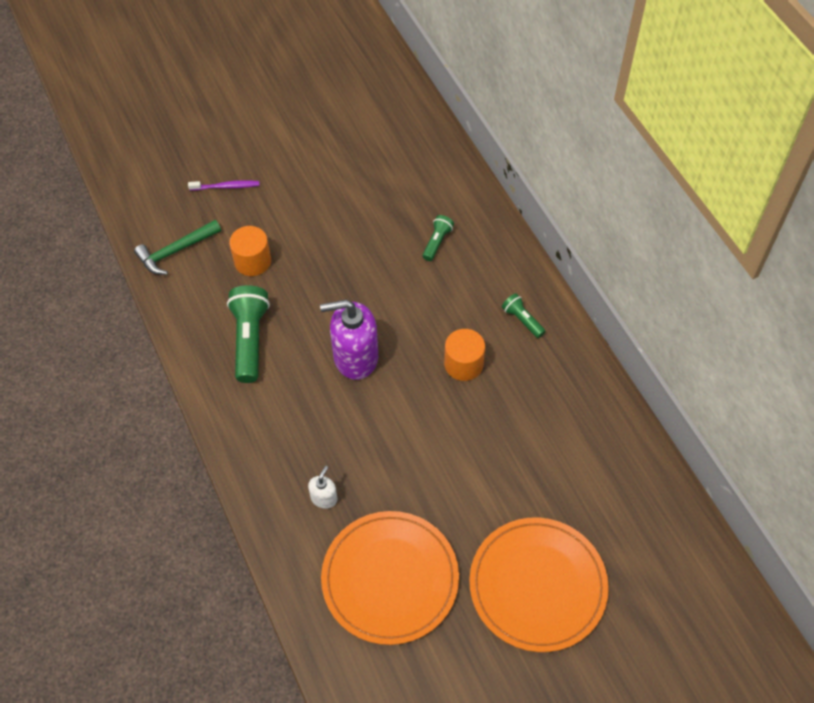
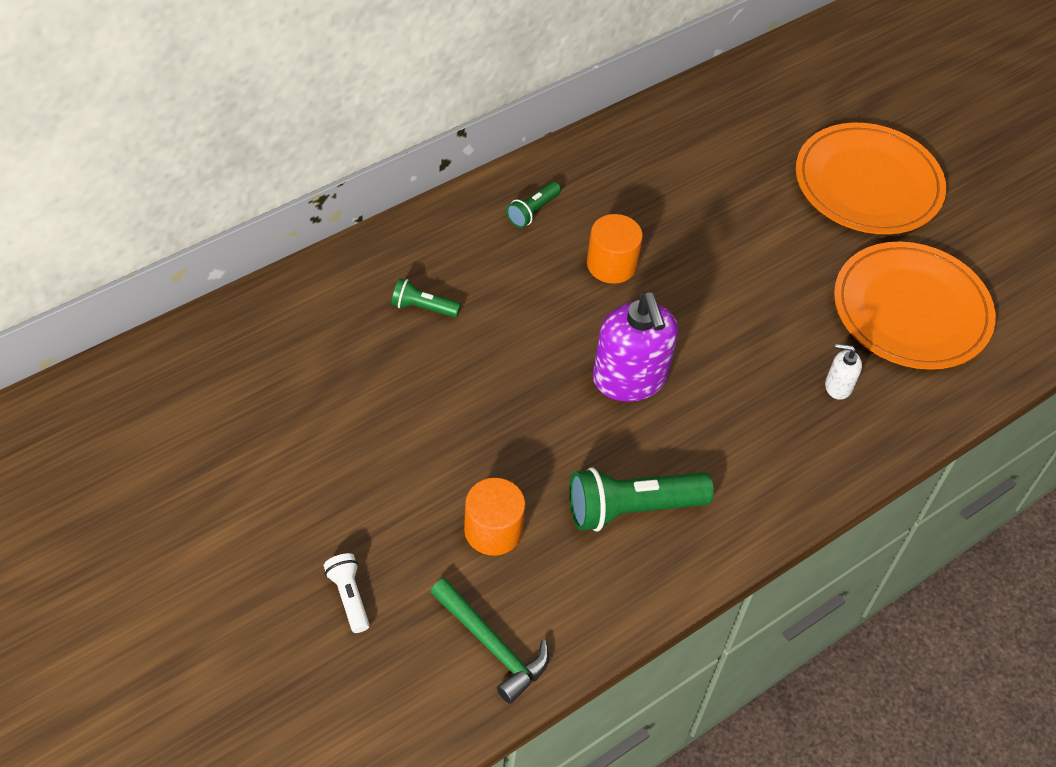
camera: 105 degrees left, 5 degrees down
(226, 187) = (349, 597): purple toothbrush -> white flashlight

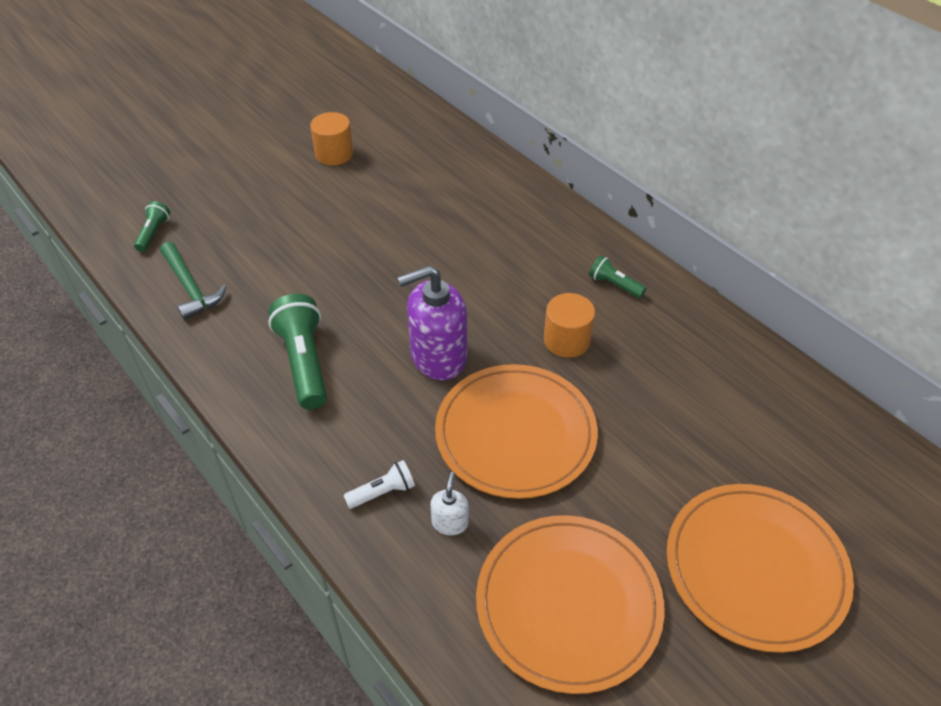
camera: 90 degrees right, 5 degrees down
(349, 597) = (236, 216): white flashlight -> white flashlight (382, 492)
(423, 307) = (492, 228): green flashlight -> green flashlight (153, 233)
(492, 645) = (190, 287): green hammer -> green hammer turned 75 degrees counterclockwise
(493, 530) = (286, 282): orange cylinder -> orange cylinder (334, 154)
(733, 323) = (515, 433): none -> orange plate

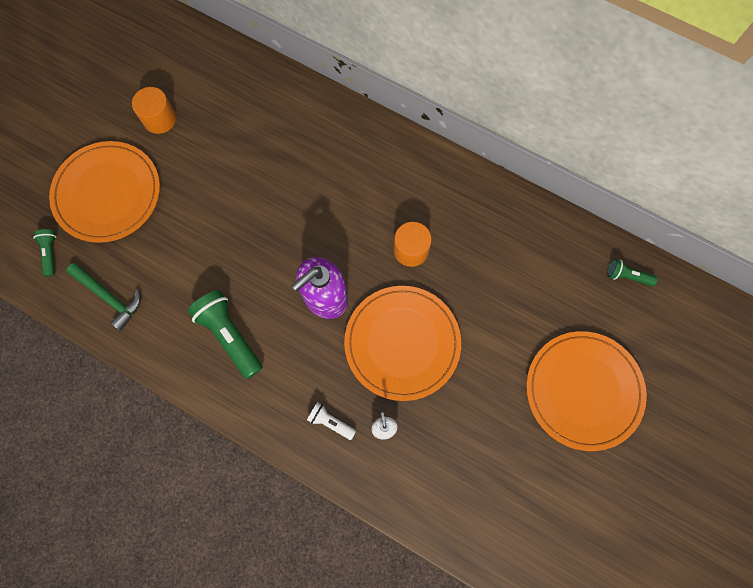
camera: 20 degrees left, 25 degrees up
(382, 492) = (330, 422): white flashlight -> white flashlight turned 105 degrees counterclockwise
(568, 603) = (478, 458): orange plate -> orange plate (107, 193)
(614, 285) = (429, 186): green flashlight -> green flashlight (627, 276)

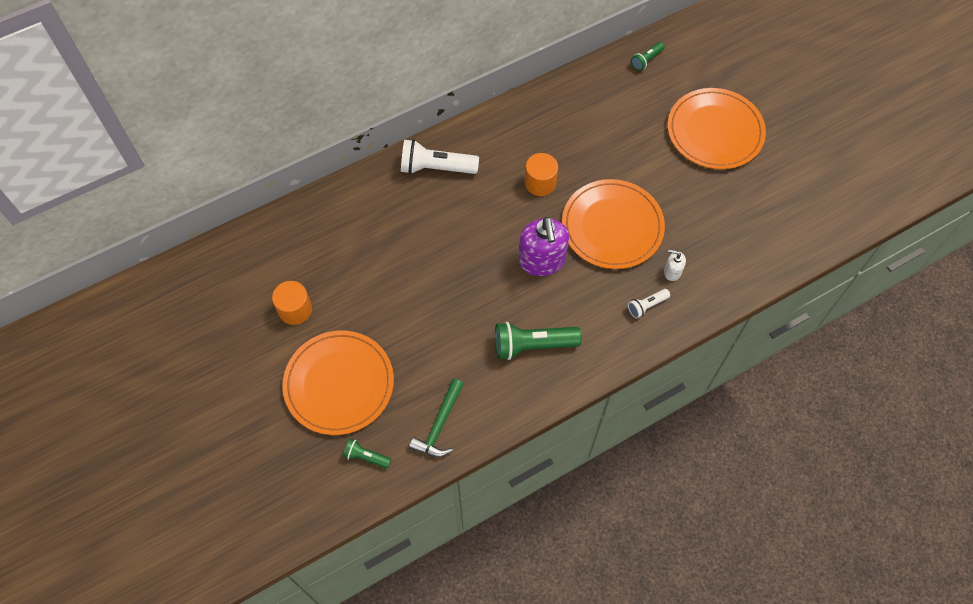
camera: 60 degrees left, 10 degrees down
(109, 297) = (439, 425): green hammer -> green hammer turned 135 degrees clockwise
(370, 150) = (436, 168): none -> white flashlight

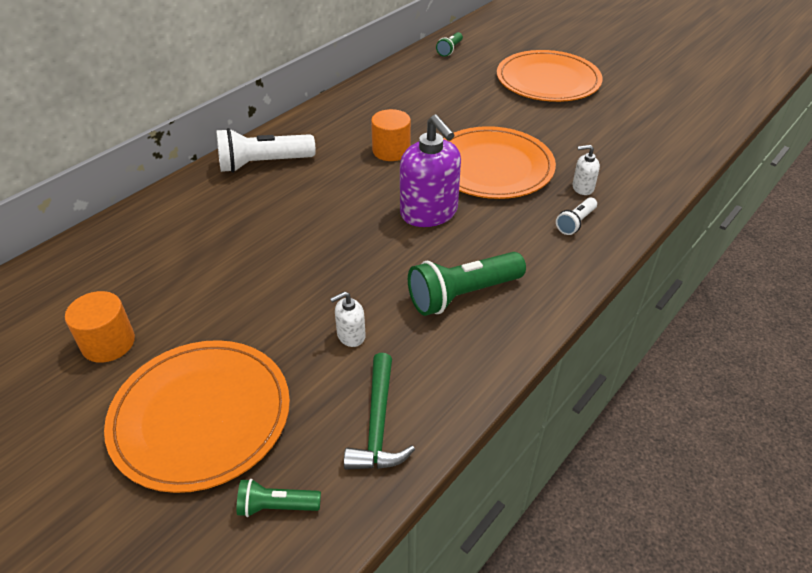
camera: 20 degrees left, 20 degrees down
(446, 354) = (351, 335): none -> white soap dispenser

